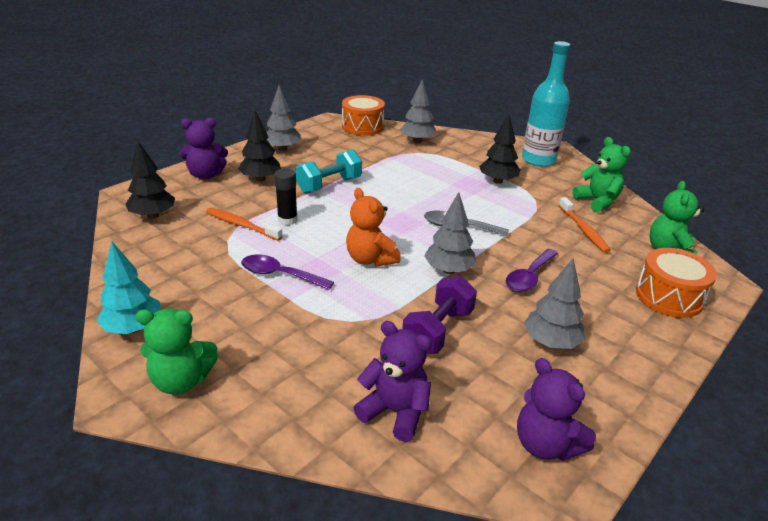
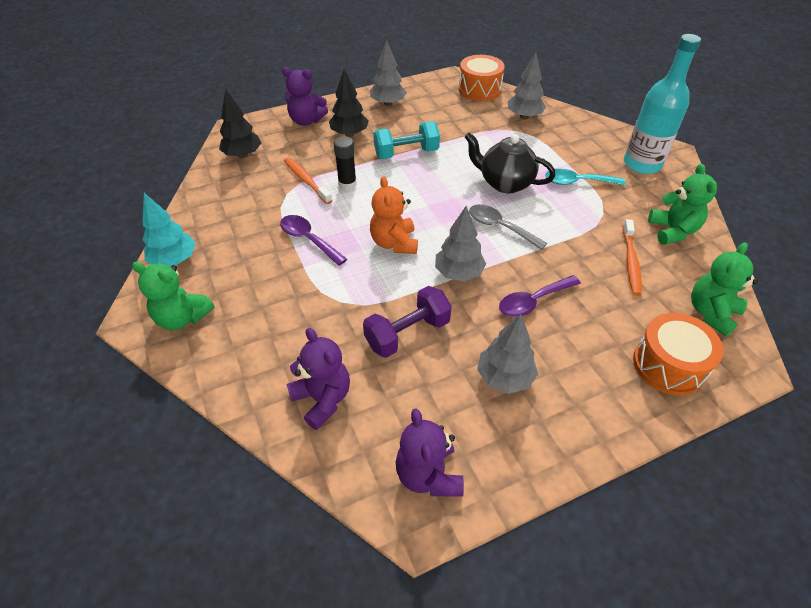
camera: 25 degrees right, 15 degrees up
(437, 192) = (505, 183): none -> black teapot
(497, 181) = (577, 182): black tree -> turquoise spoon

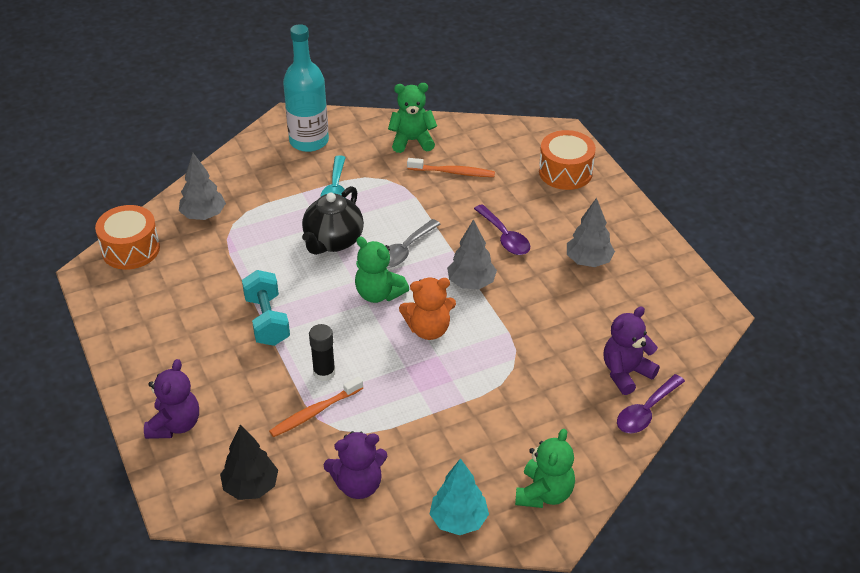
camera: 90 degrees left, 5 degrees down
(308, 239) = (423, 400): purple spoon -> purple spoon (646, 411)
(349, 134) = (216, 376): black tree -> none
(388, 103) = (147, 339): grey tree -> none
(407, 333) = (548, 319): purple dumbbell -> none
(428, 475) = (681, 307): purple teddy bear -> purple teddy bear (358, 485)
(711, 313) = (510, 140): green teddy bear -> green teddy bear (379, 294)

